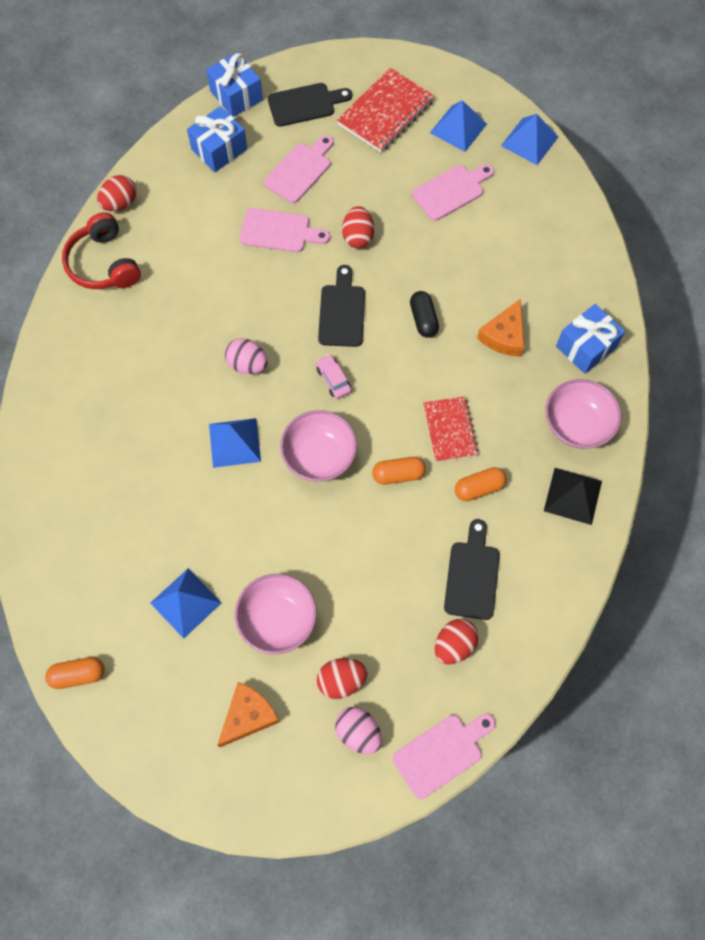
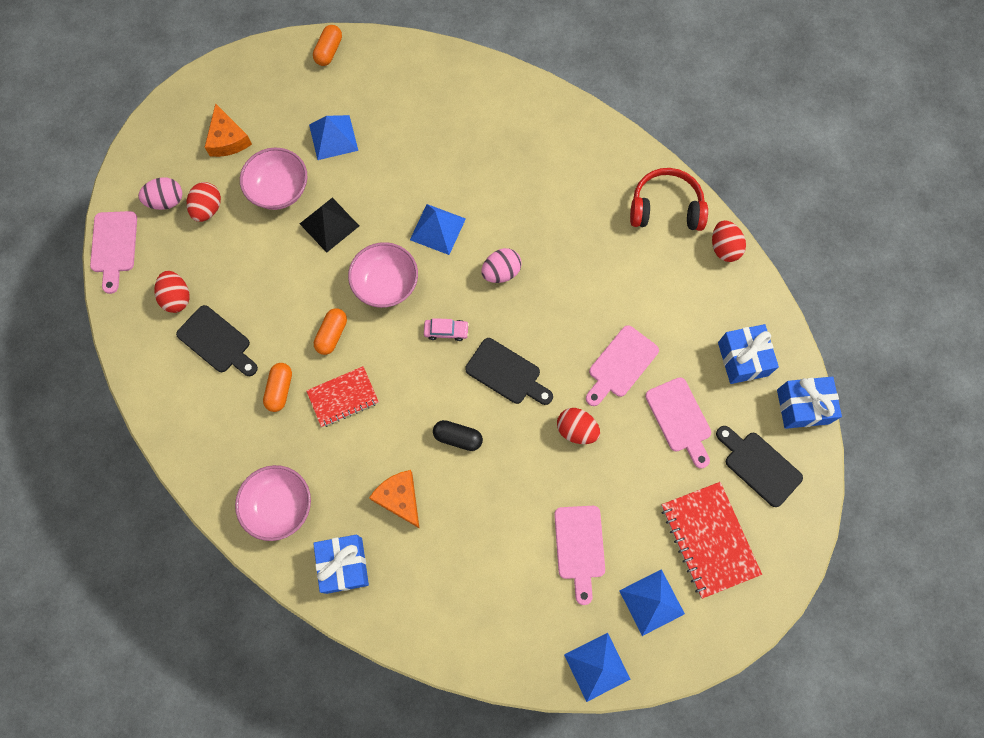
camera: 120 degrees right, 5 degrees up
(305, 104) = (759, 466): black cutting board -> black cutting board turned 120 degrees clockwise
(450, 430) = (343, 397): red notebook -> red notebook turned 45 degrees counterclockwise
(573, 496) = (224, 460): black pyramid -> black pyramid (329, 224)

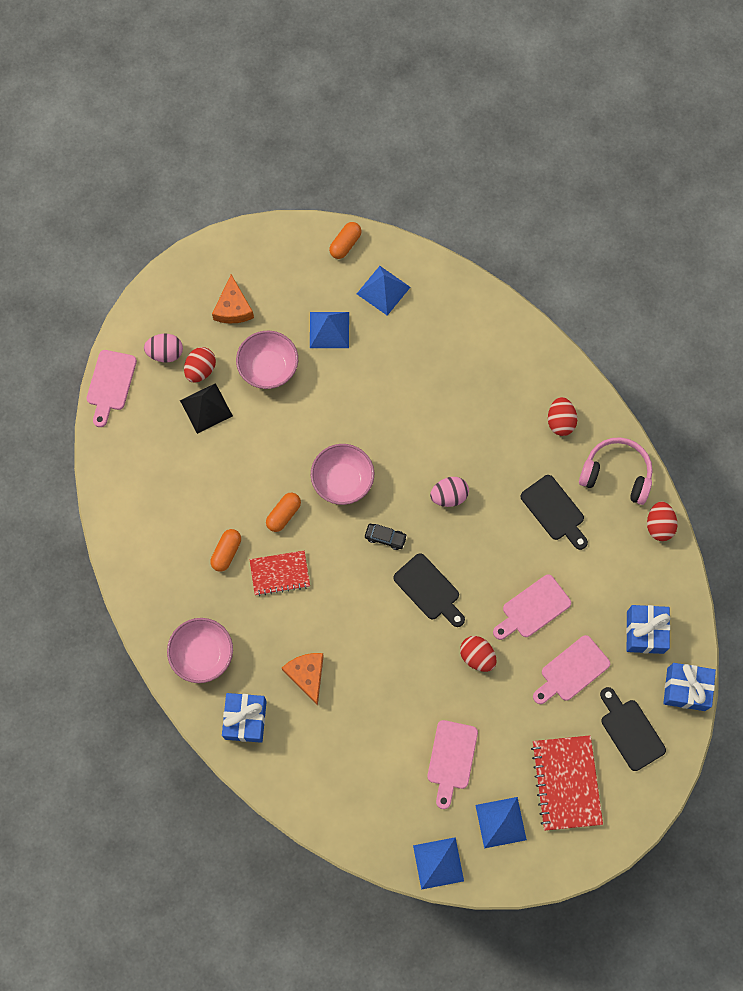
camera: 15 degrees right, 0 degrees up
(177, 297) = (155, 446): red egg -> red egg (560, 421)
(217, 341) = (181, 495): black cutting board -> black cutting board (554, 510)
(329, 224) = (305, 412): black pyramid -> black pyramid (206, 408)
(437, 229) = (402, 441): blue pyramid -> blue pyramid (383, 290)
(446, 331) = (385, 537): pink car -> black car
(458, 437) = (371, 635): black capsule -> none
(665, 208) = (616, 474): red headphones -> pink headphones
(680, 418) = (572, 671): pink cutting board -> pink cutting board turned 60 degrees clockwise

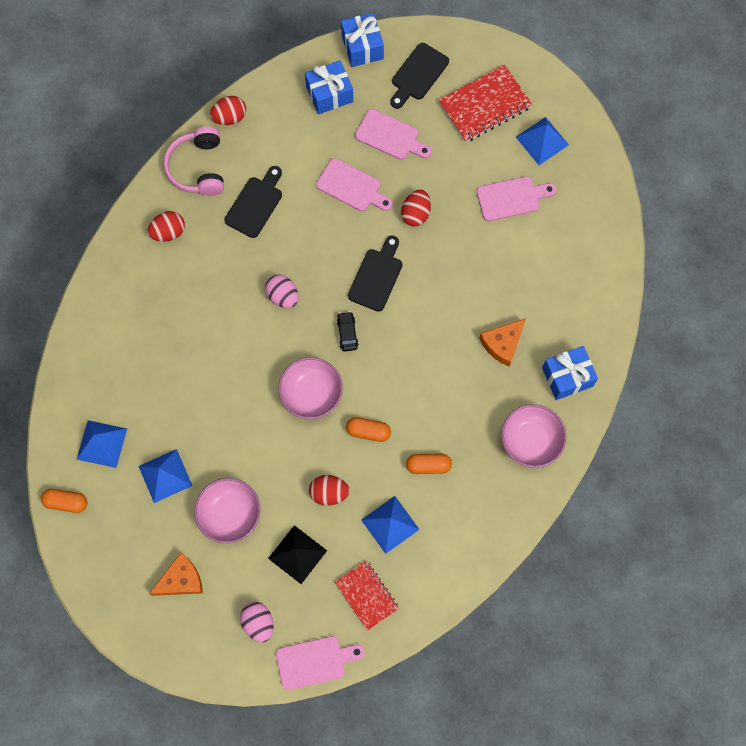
camera: 115 degrees left, 0 degrees up
(201, 370) = (260, 579): red egg -> red egg (329, 493)
(280, 573) = (424, 409): red notebook -> red notebook (367, 595)
(438, 863) = (599, 173): blue pyramid -> blue pyramid (390, 524)

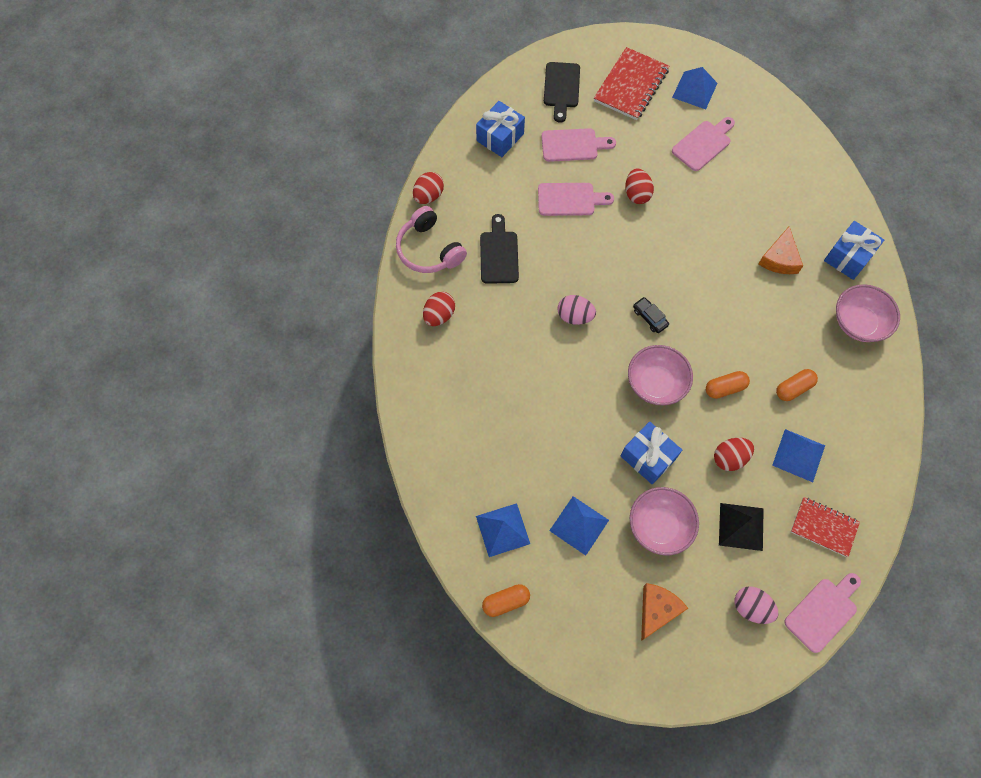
camera: 30 degrees left, 5 degrees down
(362, 47) = (501, 89): blue gift -> blue gift (648, 457)
(376, 276) = (641, 259): black cutting board -> none

